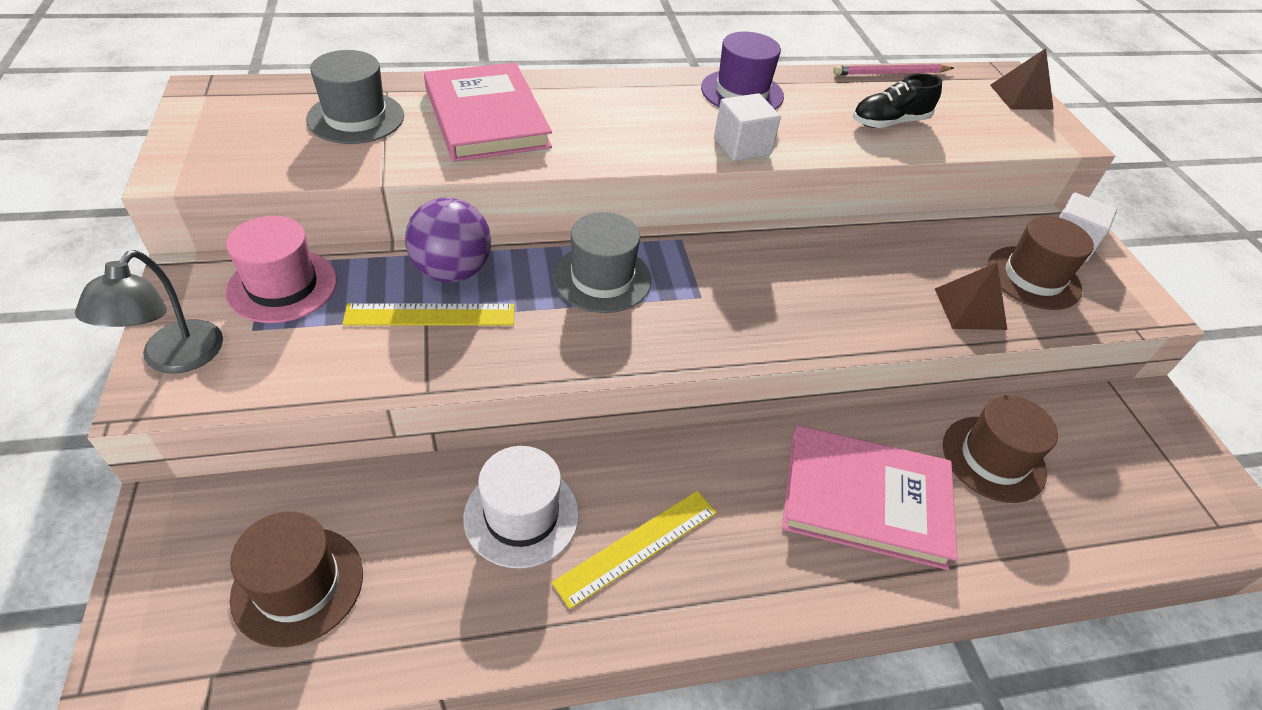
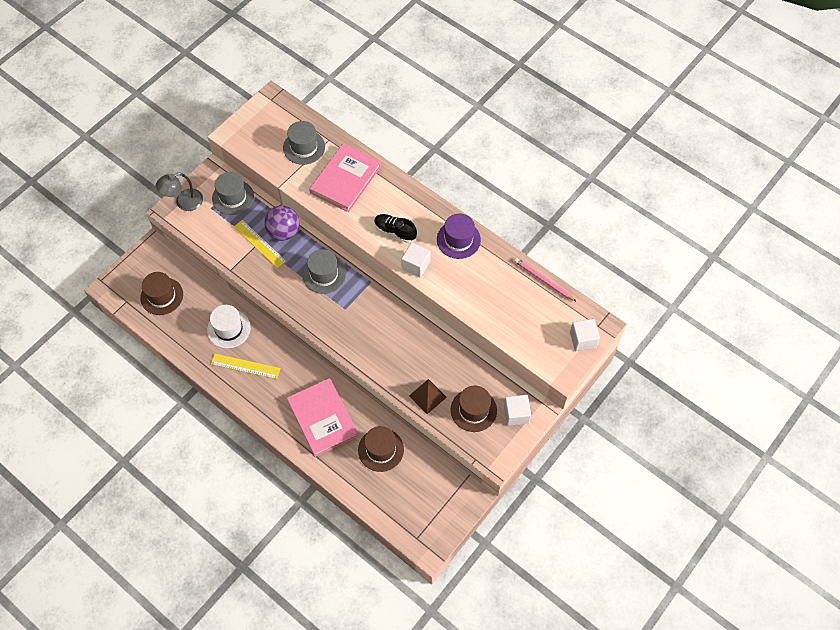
camera: 55 degrees right, 15 degrees up
(282, 286) = (233, 197): pink hat -> grey hat
(889, 122) = (495, 302): black shoe -> black shoe (395, 231)
(1021, 97) = (583, 339): brown pyramid -> white cube

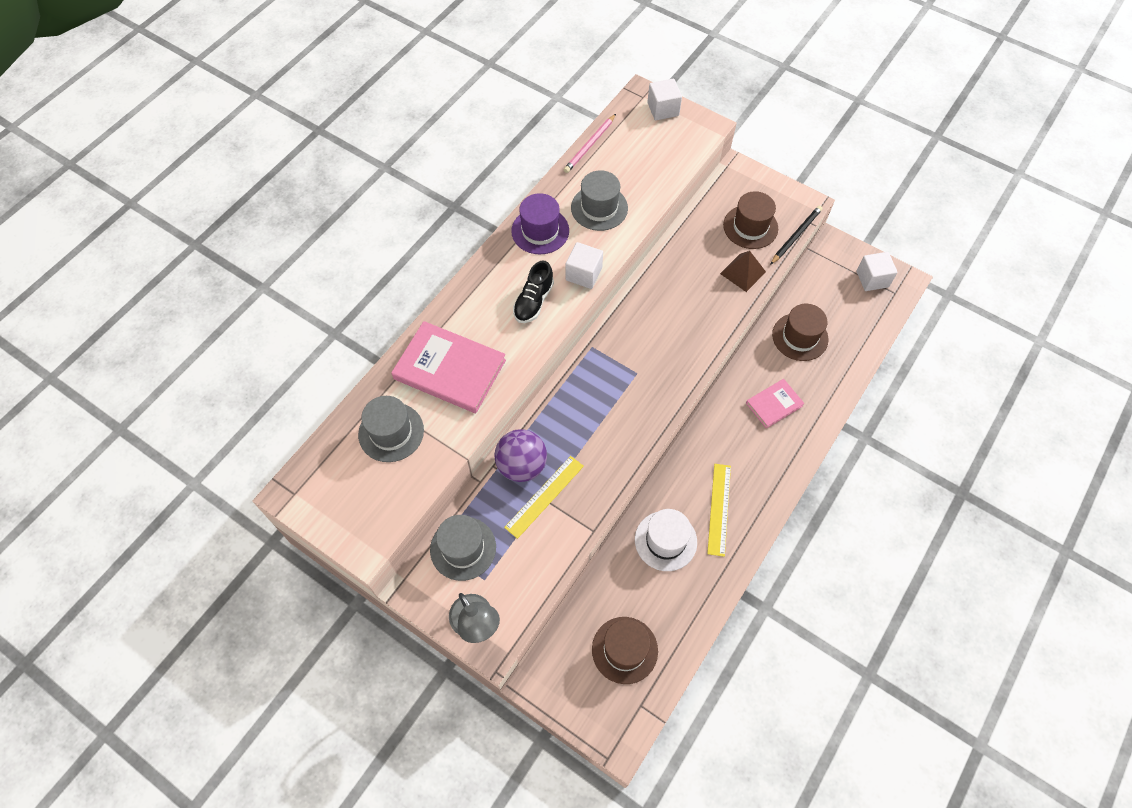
camera: 95 degrees left, 0 degrees up
(322, 418) = (774, 404): pink book -> pink book, size x0.55
(324, 274) = (587, 404): grey hat -> grey hat (599, 208)
(461, 445) = (796, 236): none -> black pencil
(516, 414) = (746, 188): white cube -> white cube (872, 279)

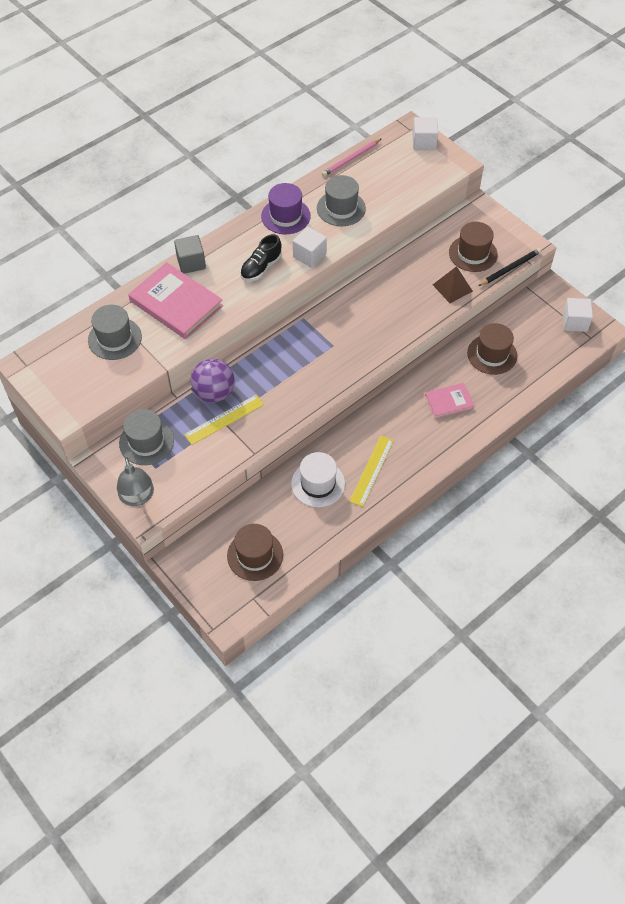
camera: 15 degrees right, 5 degrees down
(450, 313) = (191, 263): none -> grey cube

